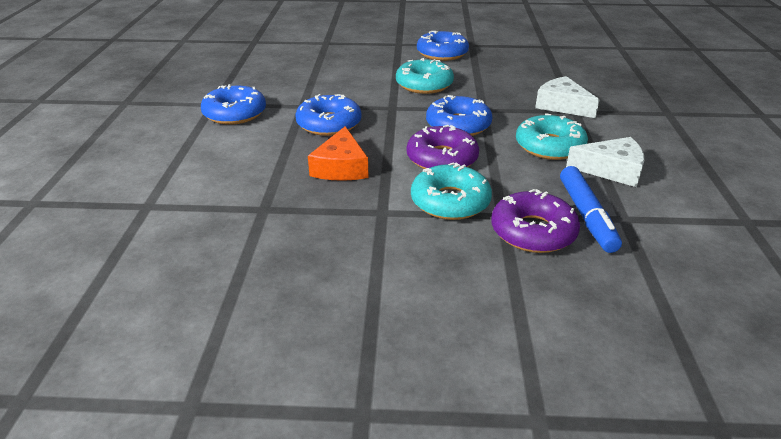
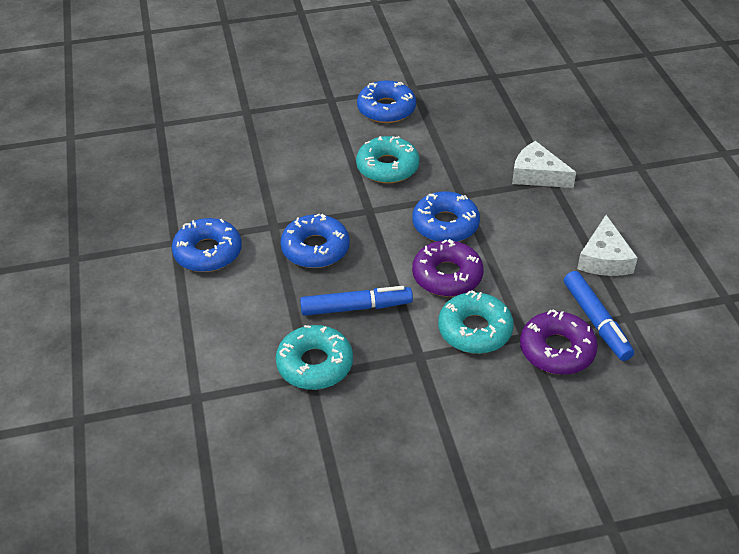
camera: 15 degrees left, 10 degrees up
(341, 167) = (356, 307): orange cheese -> blue marker
(549, 146) = (541, 238): turquoise donut -> turquoise donut (315, 364)
(611, 170) = (604, 258): white cheese -> white cheese turned 105 degrees clockwise

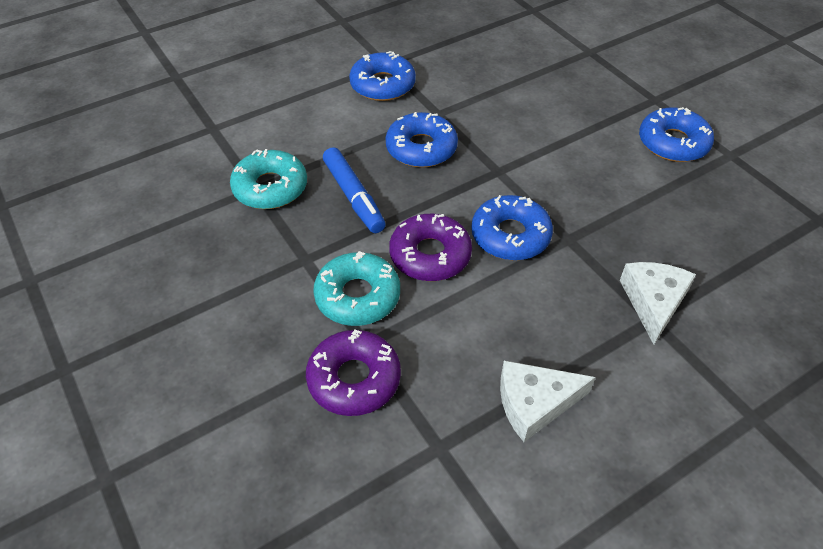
camera: 70 degrees right, 5 degrees up
(387, 167) = (575, 168): turquoise donut -> none
(596, 321) = (416, 412): blue marker -> none

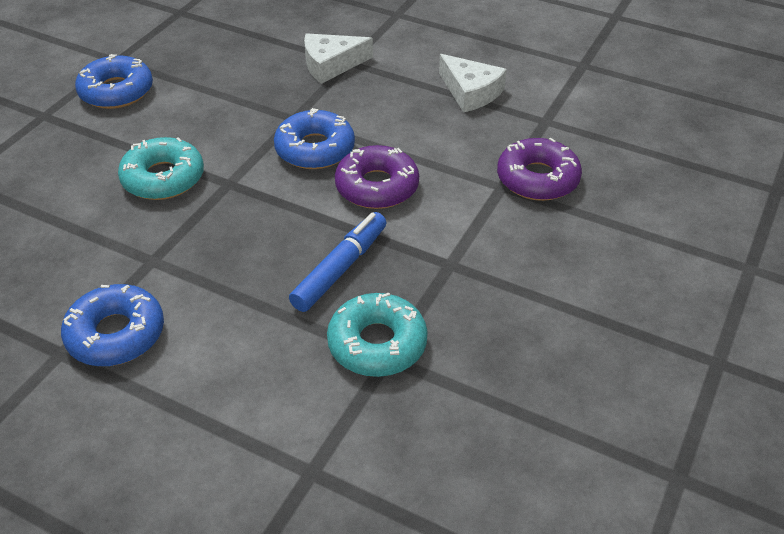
camera: 120 degrees left, 5 degrees down
(357, 296) = (461, 210): turquoise donut -> turquoise donut (163, 178)
(421, 148) = (226, 249): blue donut -> none

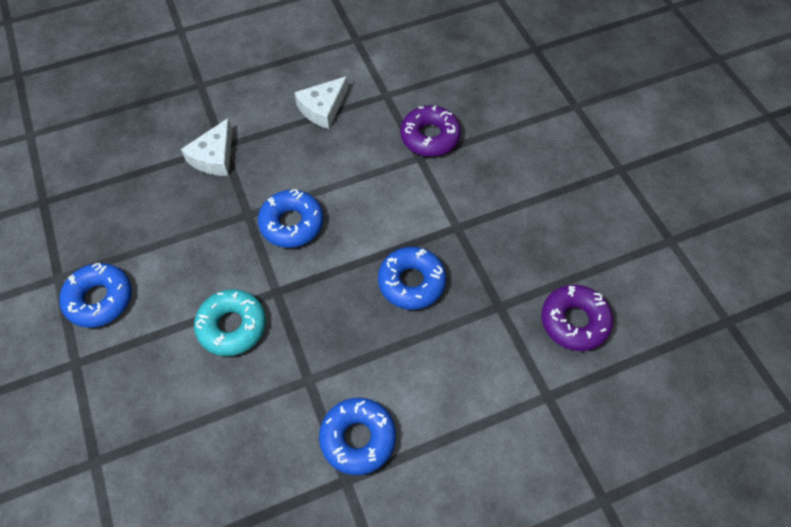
camera: 50 degrees left, 15 degrees up
(340, 268) = (411, 282): blue marker -> blue donut
(377, 187) = (360, 216): purple donut -> purple donut (574, 321)
(377, 344) = (485, 304): turquoise donut -> none
(470, 92) = (323, 108): white cheese -> white cheese turned 135 degrees clockwise

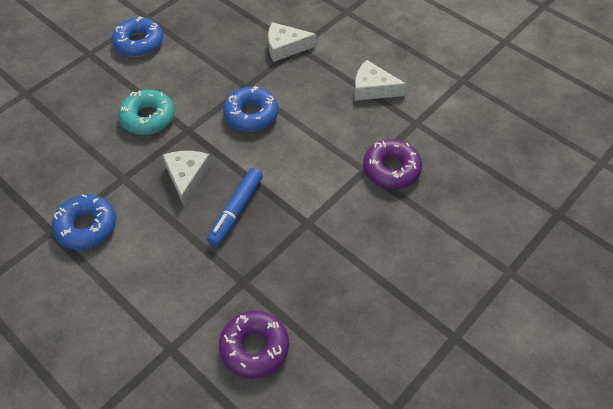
camera: 65 degrees right, 5 degrees down
(343, 313) = (187, 177): none -> white cheese
(411, 282) = (236, 210): blue donut -> blue marker

